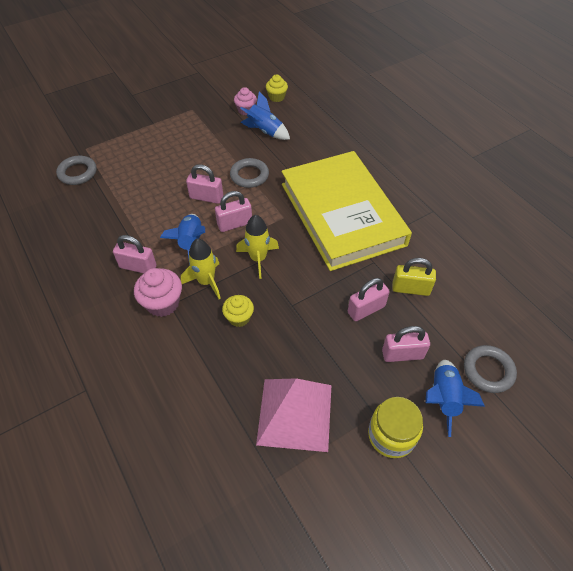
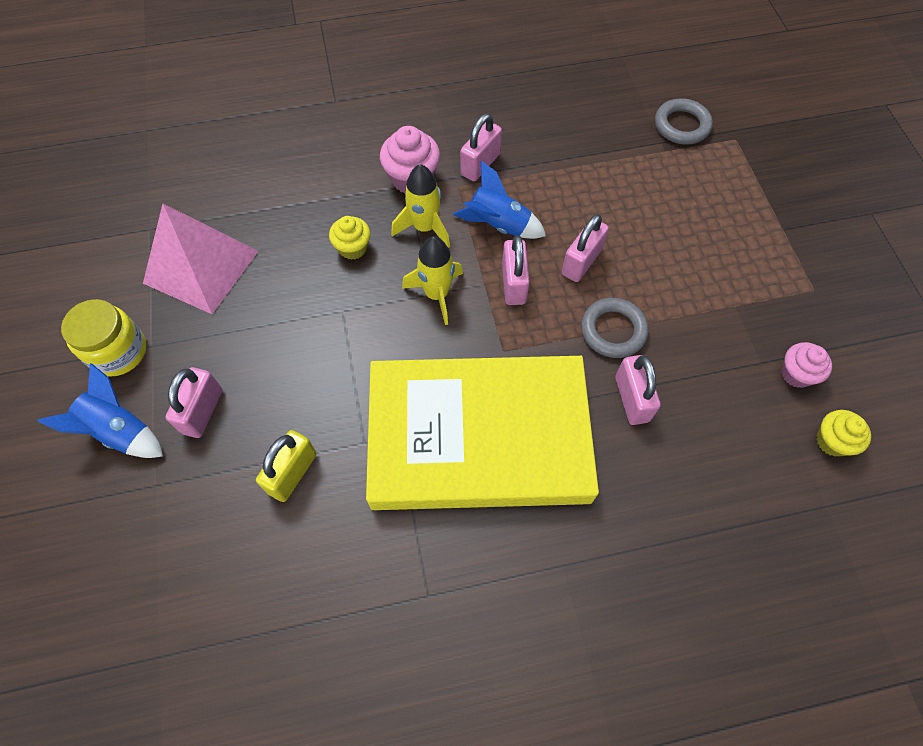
camera: 110 degrees right, 10 degrees up
(265, 131) = (726, 388): blue rocket -> none
(366, 309) = (290, 396): pink padlock -> pink padlock (632, 399)
(488, 371) = (118, 509): grey ring -> none

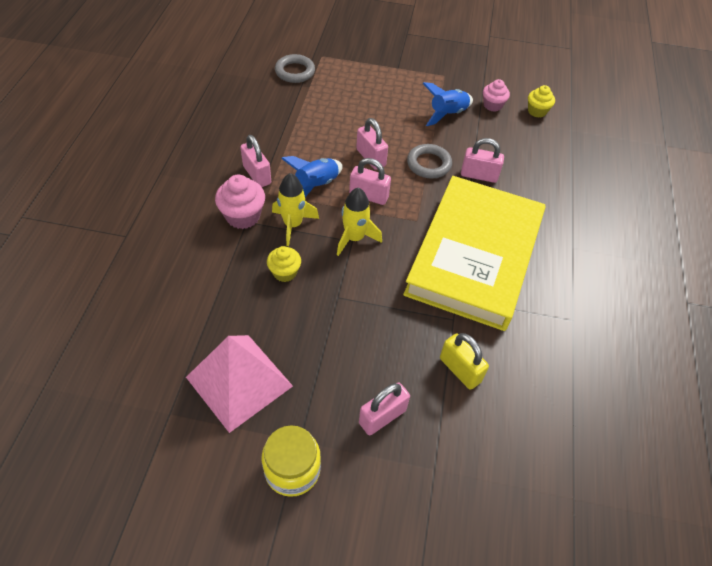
camera: 70 degrees left, 10 degrees down
(120, 431) = (373, 485): blue rocket -> blue rocket (447, 114)
(202, 411) = (382, 416): pink padlock -> pink padlock turned 75 degrees counterclockwise

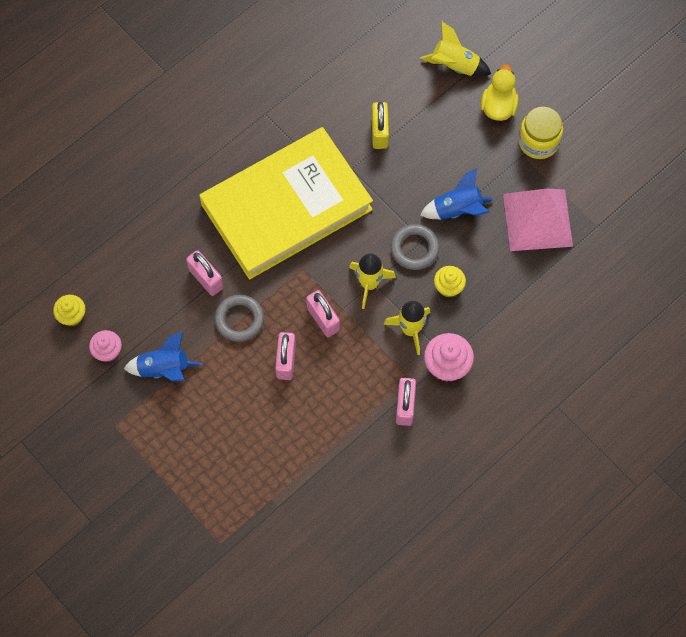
camera: 140 degrees left, 15 degrees up
(295, 72) = (269, 534): grey ring -> grey ring (414, 249)
(316, 185) = (360, 360): blue rocket -> blue rocket (457, 210)
(366, 482) = (498, 106): none -> yellow duck
(382, 416) = (458, 136): pink padlock -> none
(451, 500) = (454, 65): none -> yellow rocket

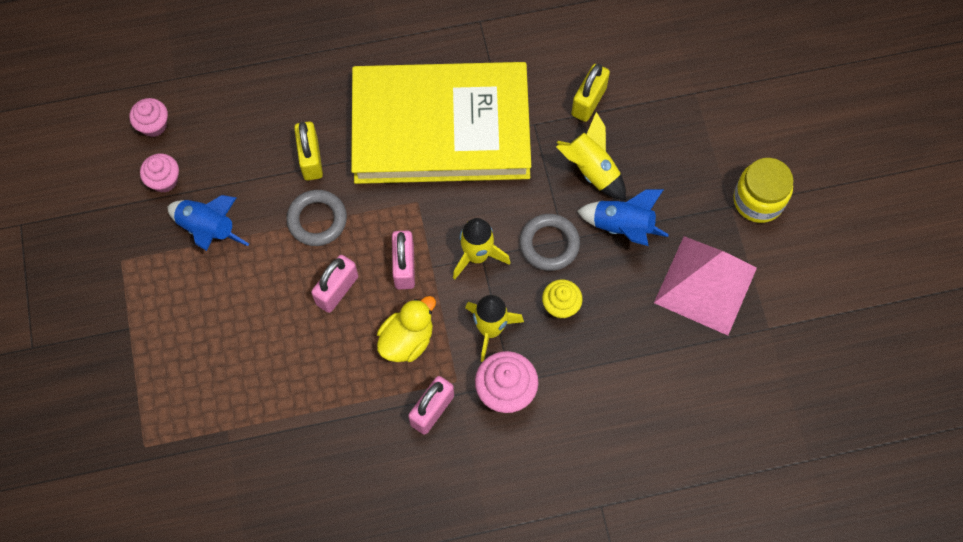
camera: 30 degrees right, 0 degrees up
(72, 316) = (153, 125): yellow cupcake -> pink cupcake
(206, 279) = (310, 159): pink padlock -> yellow padlock
(454, 65) = (714, 72): yellow rocket -> yellow rocket (591, 170)
(498, 106) = (736, 140): yellow duck -> yellow duck (407, 340)

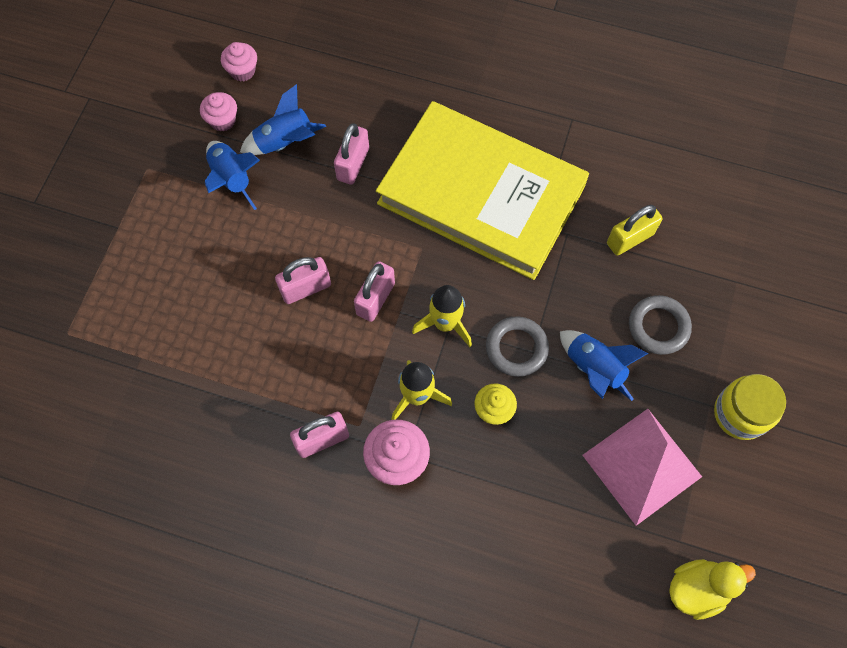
camera: 30 degrees right, 0 degrees up
(236, 171) = (285, 142): none -> blue rocket
(310, 159) = (353, 164): yellow padlock -> pink padlock
(317, 220) = (326, 219): grey ring -> grey ring (658, 327)
(407, 340) = (338, 364): yellow duck -> yellow duck (697, 589)
(591, 170) = (595, 301): yellow rocket -> none

